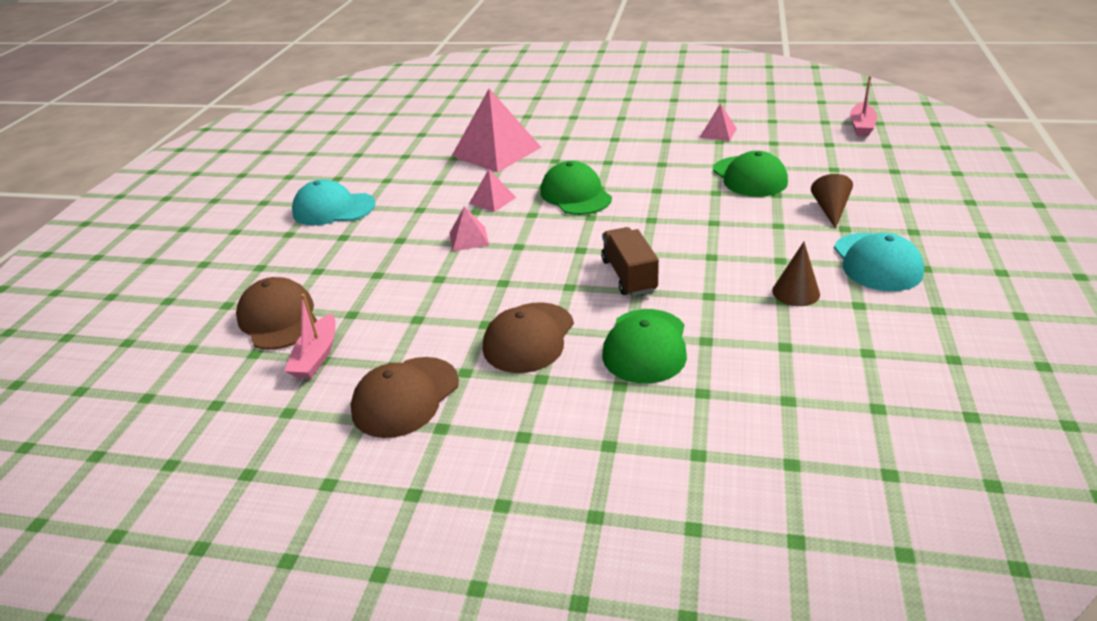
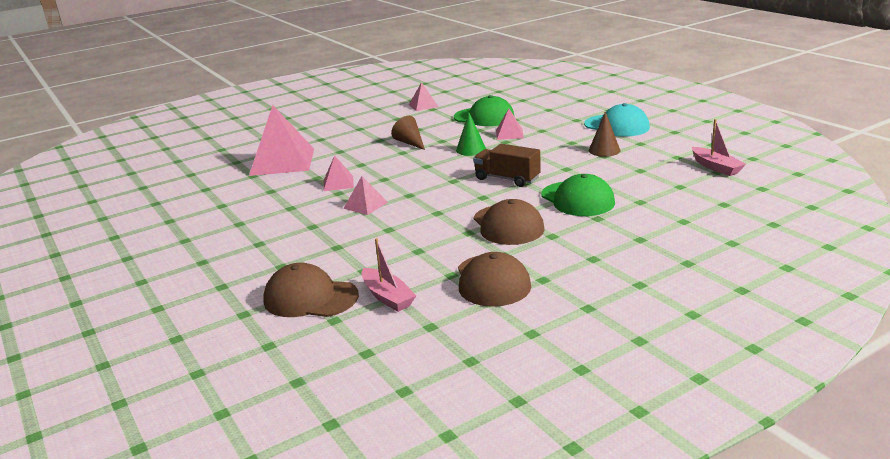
camera: 45 degrees left, 10 degrees down
(333, 209) = (211, 235): turquoise cap -> none
(575, 195) = (393, 160): green cap -> none
(662, 216) = (471, 149): none -> green cone
(735, 213) = (509, 134): none -> pink pyramid
(830, 210) = (555, 115): brown cone -> brown cone (410, 143)
(861, 126) = (500, 79): pink boat -> pink boat (716, 167)

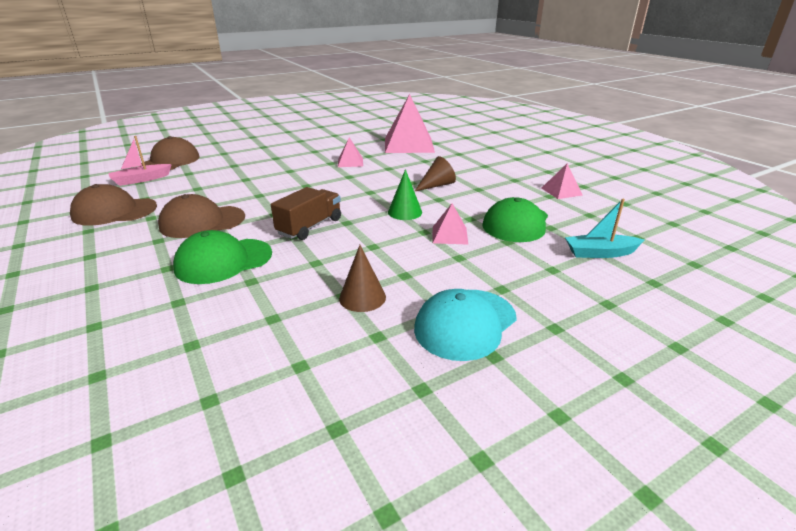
camera: 90 degrees right, 5 degrees up
(365, 205) = (298, 171): pink pyramid -> none
(523, 99) = (600, 253): none -> turquoise boat
(716, 167) = (226, 403): pink boat -> none

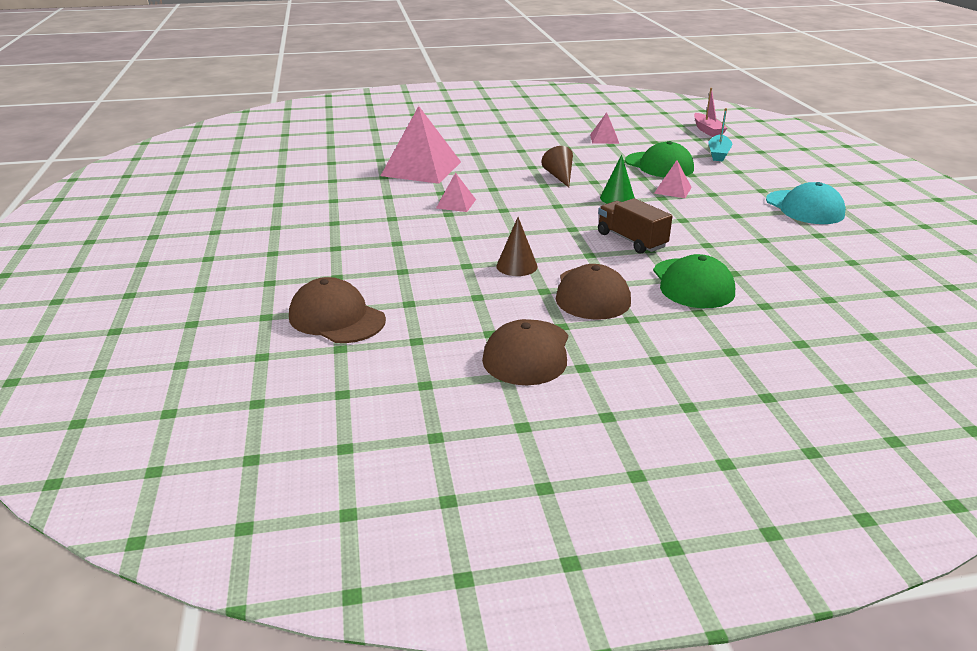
camera: 70 degrees left, 0 degrees up
(141, 180) = (408, 339): pink boat -> pink boat (707, 130)
(362, 297) = (767, 233): brown cone -> brown cone (516, 266)

